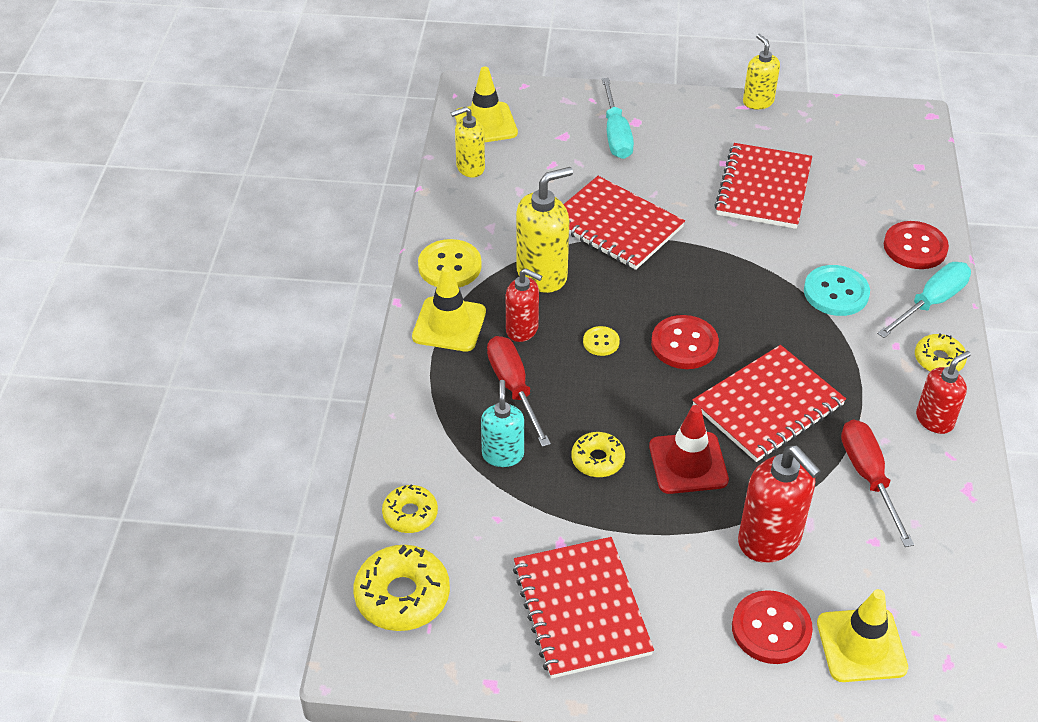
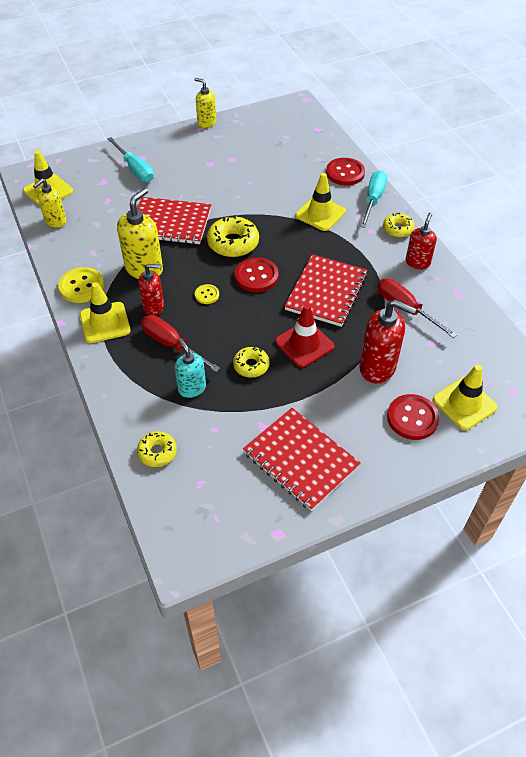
camera: 30 degrees left, 5 degrees up
(402, 596) = (186, 506): yellow donut -> yellow donut (233, 243)
(763, 189) = (242, 170): red notebook -> none
(836, 292) = (320, 214): turquoise button -> yellow traffic cone

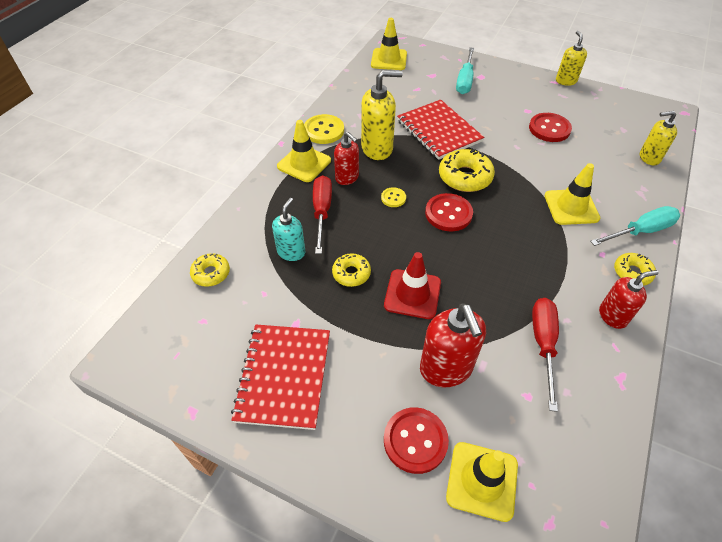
camera: 50 degrees right, 0 degrees up
(55, 221) = (366, 80): yellow soap dispenser -> yellow soap dispenser (649, 158)
(326, 292) = (488, 270): red notebook -> none
(345, 173) = (642, 191): red button -> red button (549, 129)

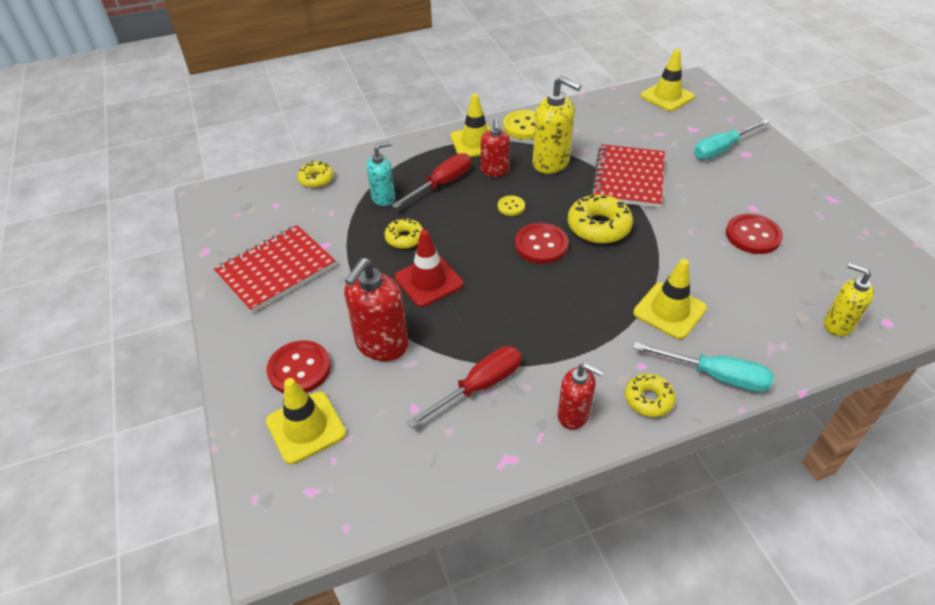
camera: 45 degrees right, 5 degrees down
(565, 81) = (846, 204): yellow soap dispenser -> none

